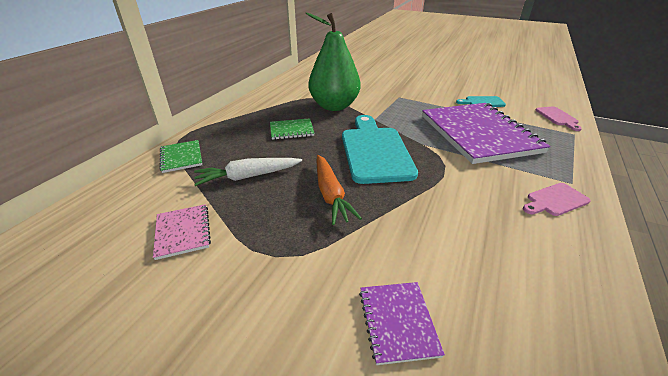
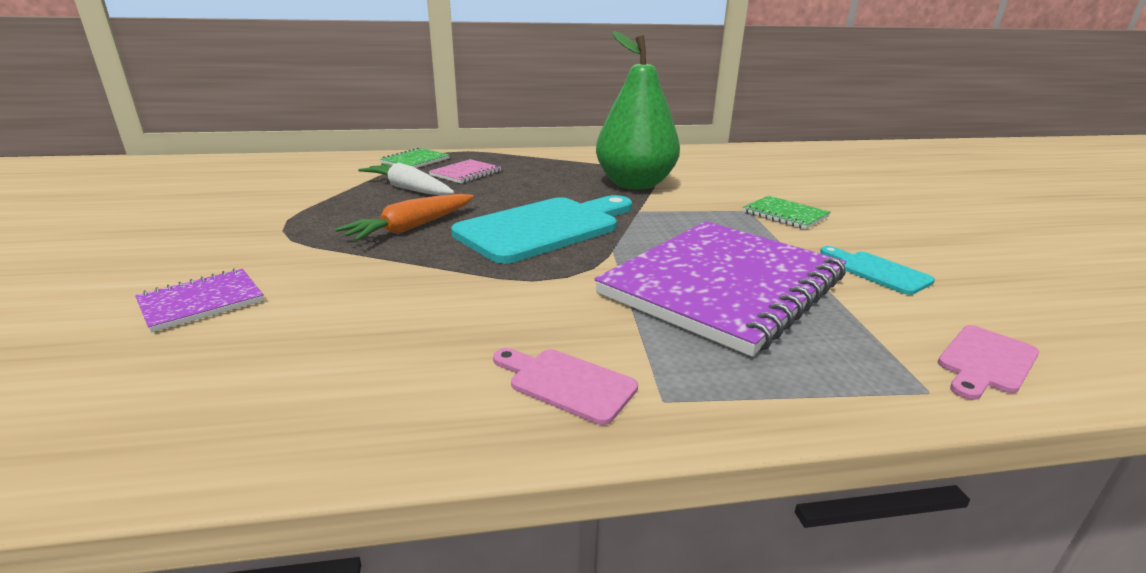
camera: 55 degrees right, 10 degrees down
(183, 232) = (297, 192): pink notebook -> pink notebook (466, 173)
(291, 130) = (533, 181): green notebook -> green notebook (785, 214)

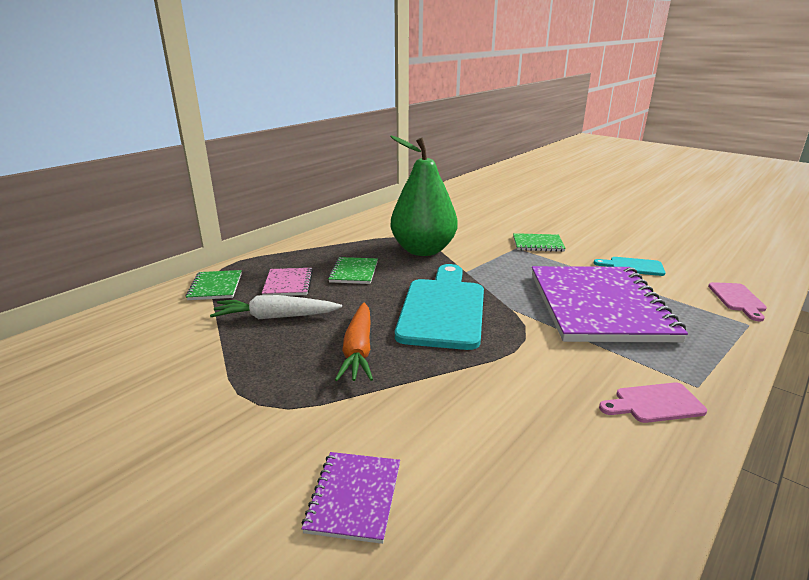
camera: 40 degrees left, 0 degrees up
(533, 181) = (354, 272): none -> green notebook

